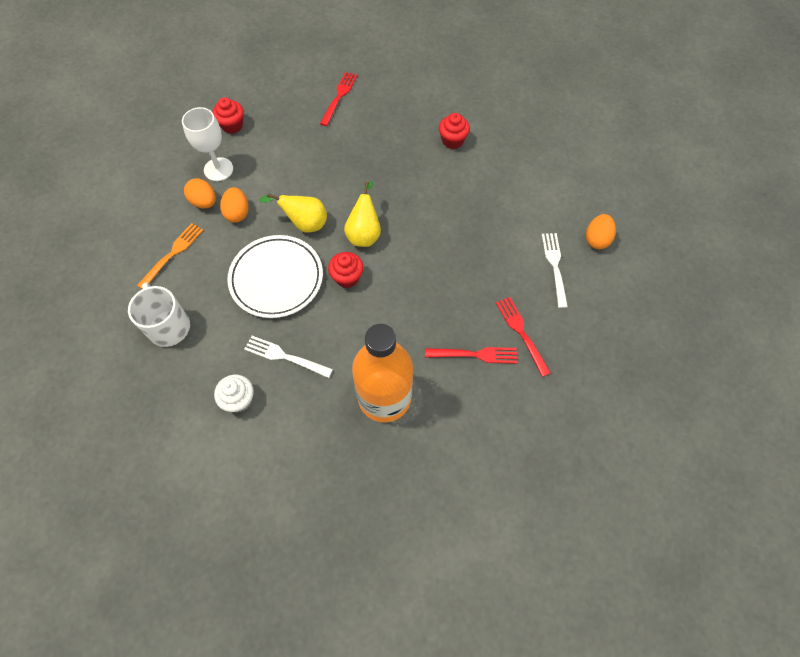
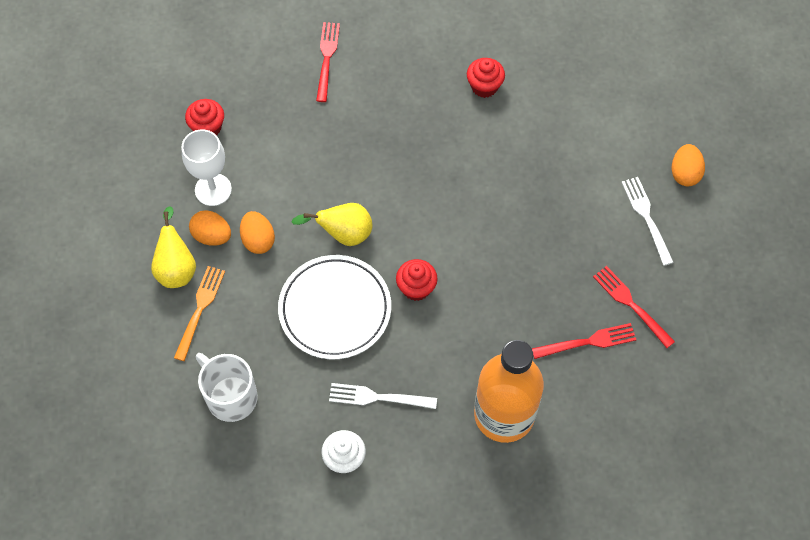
camera: 15 degrees left, 0 degrees up
(364, 233) = (418, 229): yellow pear -> yellow pear (176, 268)

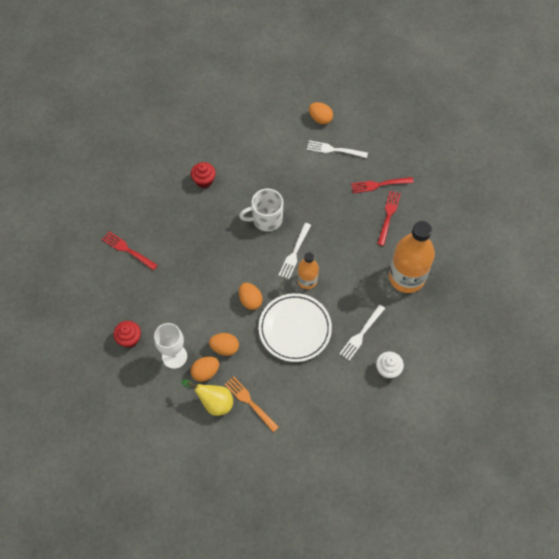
camera: 60 degrees left, 0 degrees up
(230, 396) = (316, 412): white mug -> white mug (266, 219)
(343, 234) = (250, 300): yellow pear -> orange egg
(416, 288) = (307, 280): red cupcake -> orange bottle
(448, 251) = (294, 253): none -> white fork

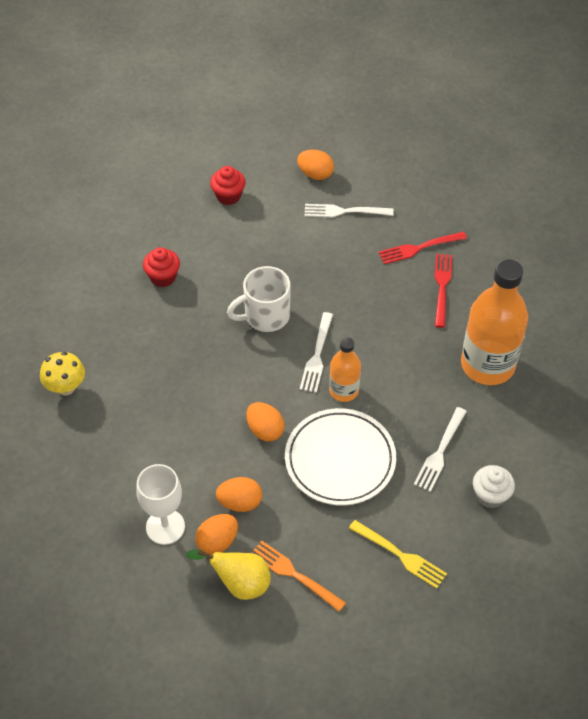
camera: 10 degrees left, 10 degrees down
(128, 250) = (66, 387): red fork -> yellow mushroom
(129, 339) = (91, 512): red cupcake -> red cupcake (228, 196)
(320, 400) = (400, 555): none -> yellow fork

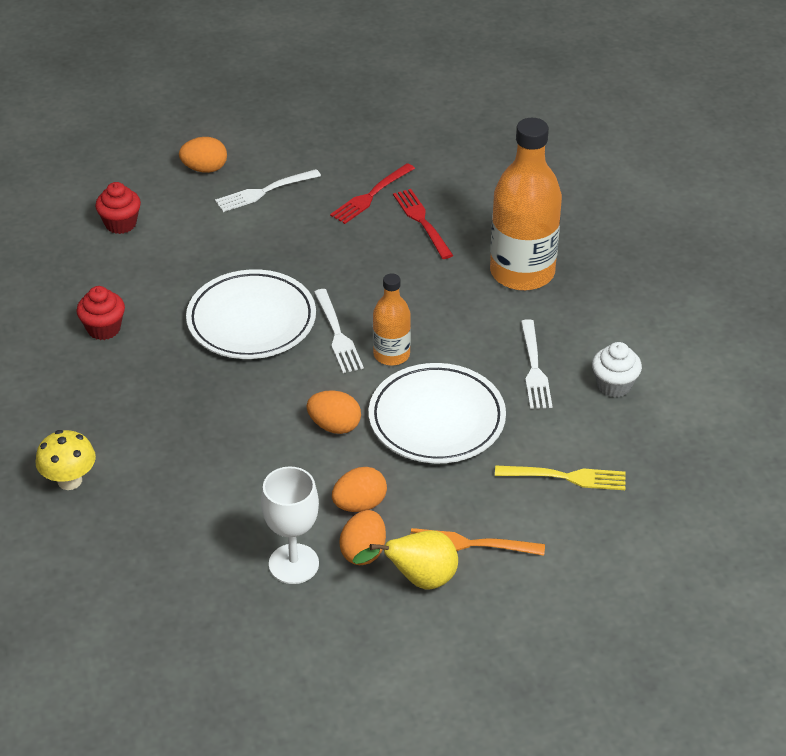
camera: 30 degrees left, 10 degrees down
(265, 316) = (251, 320): white mug -> white plate

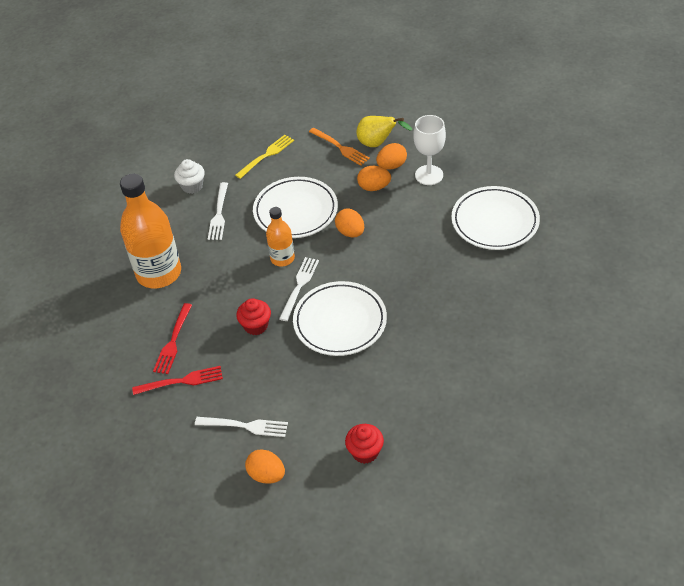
camera: 140 degrees left, 5 degrees up
(69, 480) = (515, 269): yellow mushroom -> none
(104, 329) = (434, 363): red cupcake -> red cupcake (256, 326)
(141, 536) = (495, 221): none -> white plate
(534, 368) = (219, 214): white fork -> white fork turned 150 degrees clockwise
(566, 477) = (266, 155): yellow fork -> yellow fork turned 90 degrees clockwise

